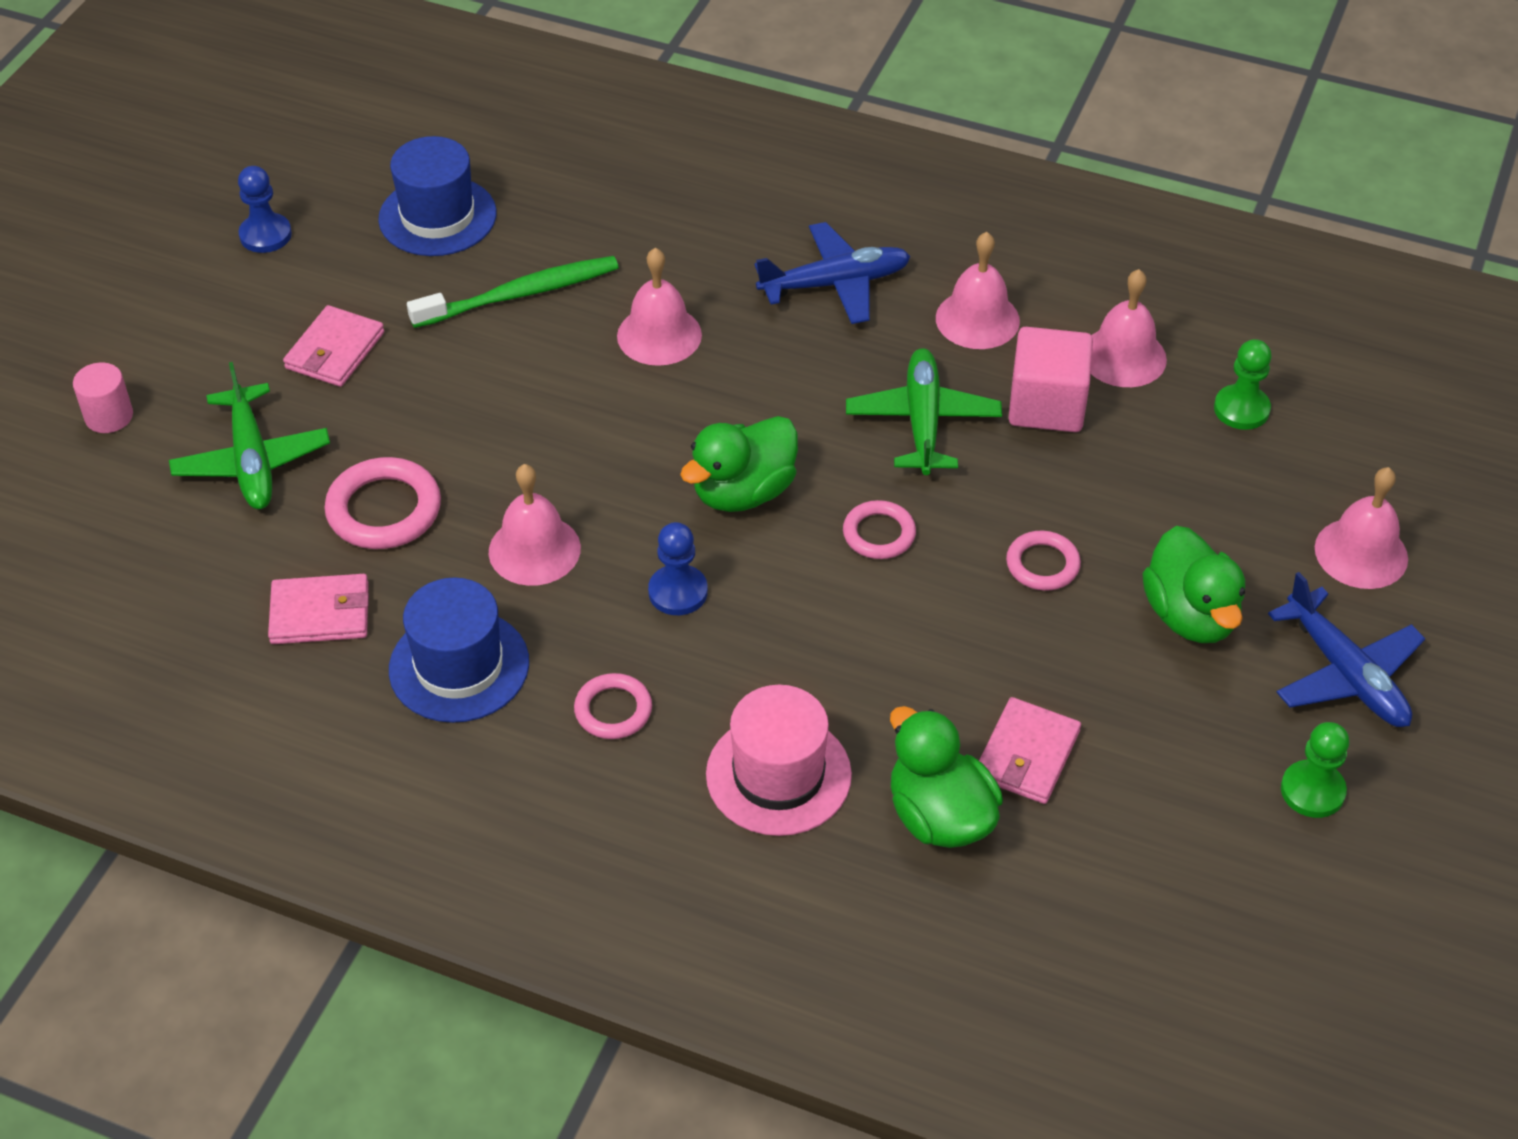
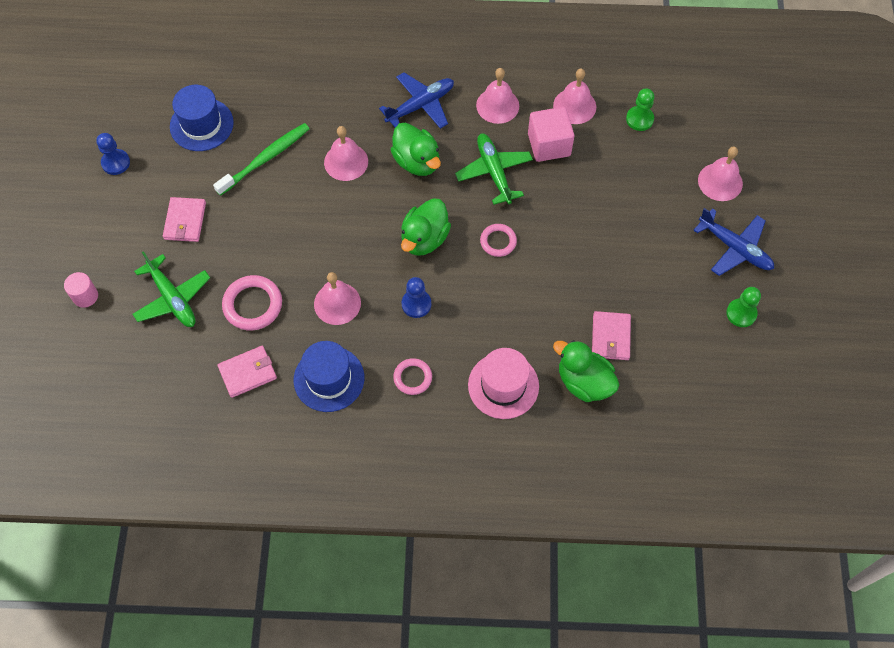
camera: 20 degrees left, 15 degrees up
(1042, 564) = (580, 234): pink ring -> none
(1190, 615) = (656, 240): green duck -> green duck (417, 161)

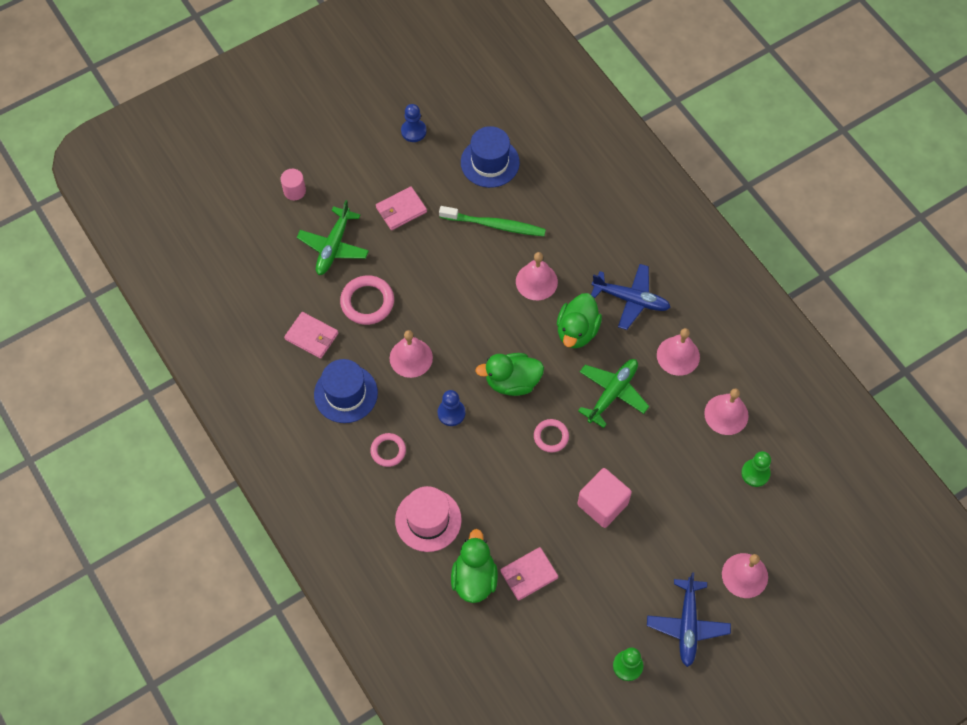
camera: 55 degrees right, 0 degrees up
(549, 145) = (672, 418): pink cube -> pink cube (602, 504)

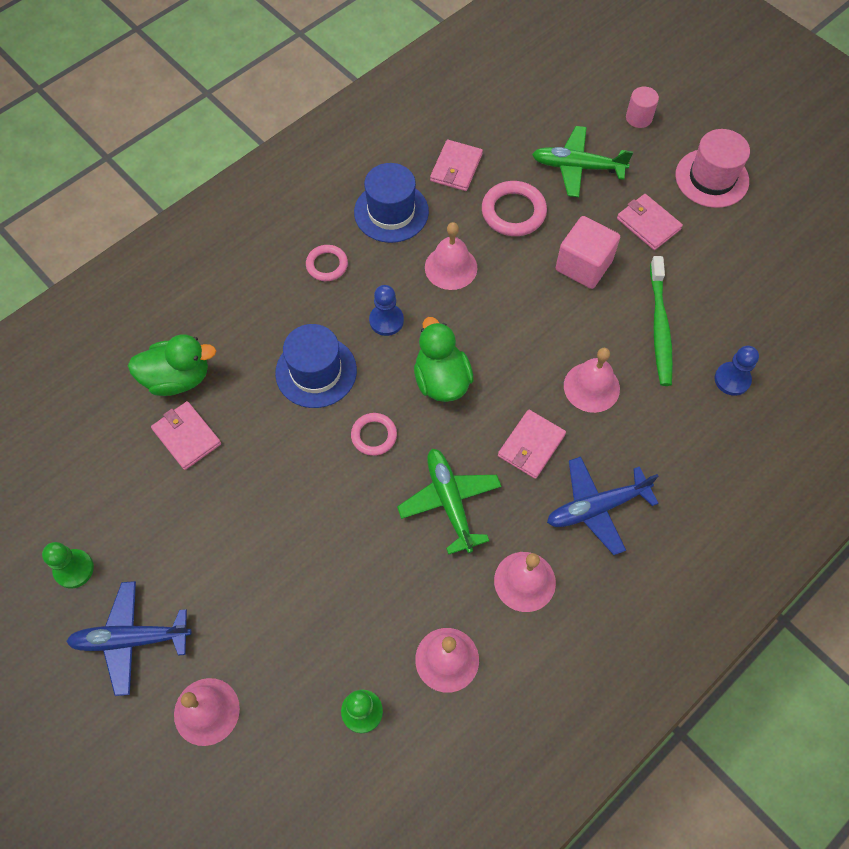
camera: 80 degrees right, 0 degrees up
(413, 131) = (765, 218): blue pawn -> blue pawn (732, 379)
(428, 520) = (246, 319): pink hat -> pink hat (711, 178)
(490, 162) = (751, 307): blue hat -> blue hat (316, 371)
(577, 331) = (531, 445): green duck -> pink wallet
(602, 504) = (289, 510): pink cube -> pink cube (583, 265)
(612, 393) = (449, 502): green plane -> green plane turned 135 degrees counterclockwise
(631, 299) = (596, 508): blue plane -> blue plane turned 60 degrees clockwise

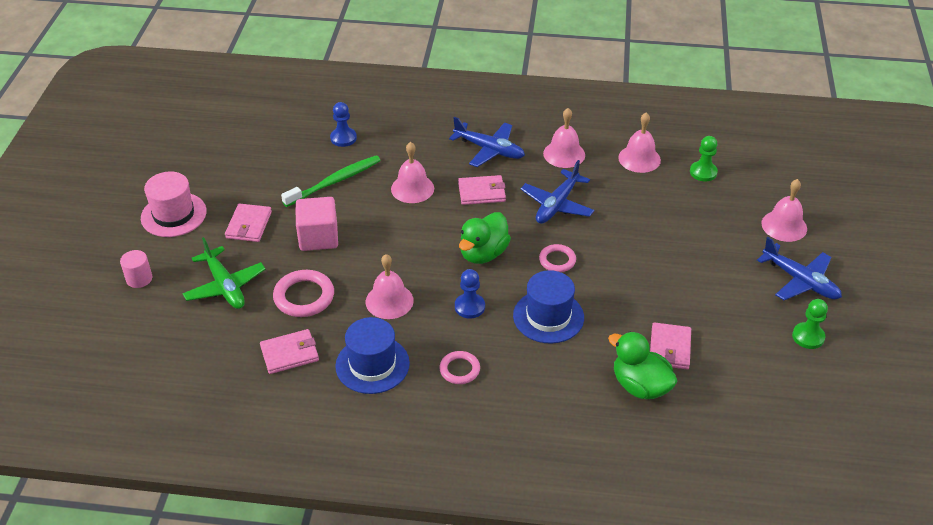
camera: 130 degrees left, 20 degrees down
(449, 502) = (557, 205): green plane -> blue plane

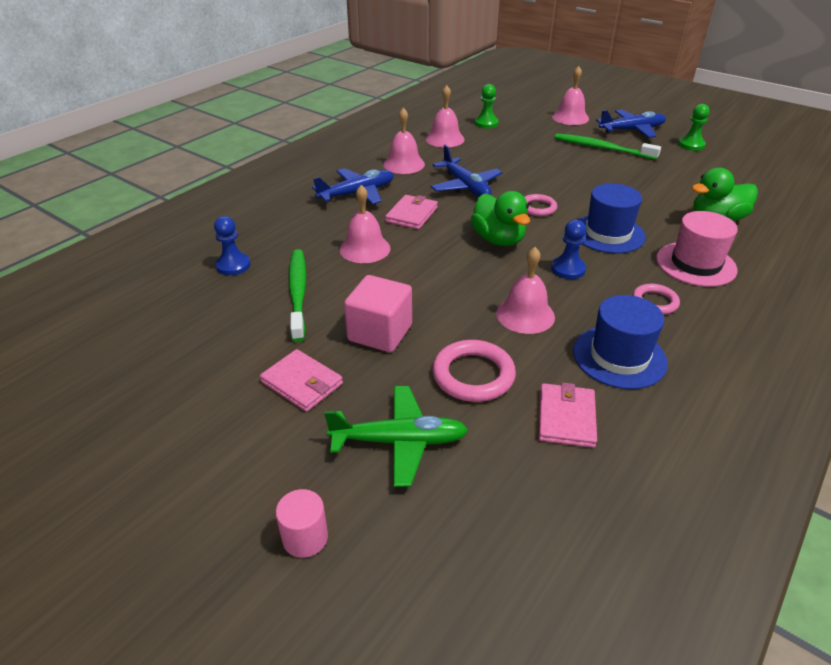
camera: 60 degrees left, 5 degrees down
(173, 215) = (203, 452): pink hat -> pink hat (696, 264)
(669, 348) = (677, 195): pink wallet -> none
(727, 269) = (602, 148): none -> green toothbrush

